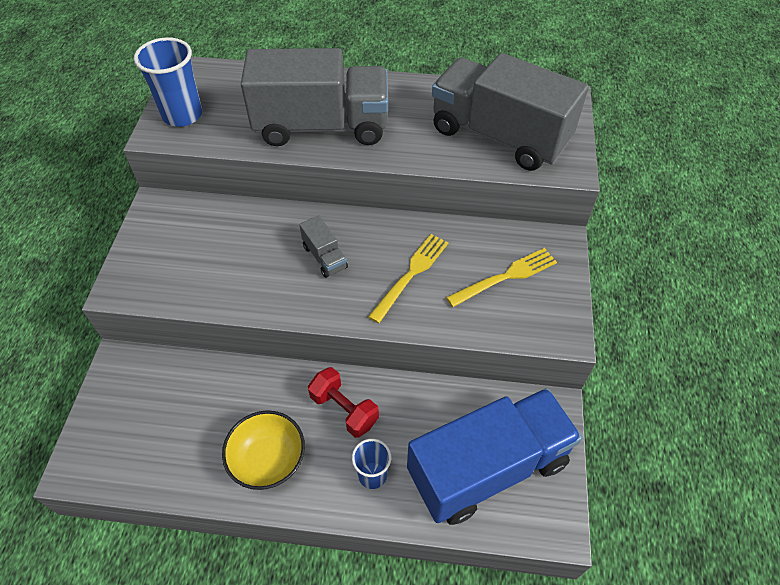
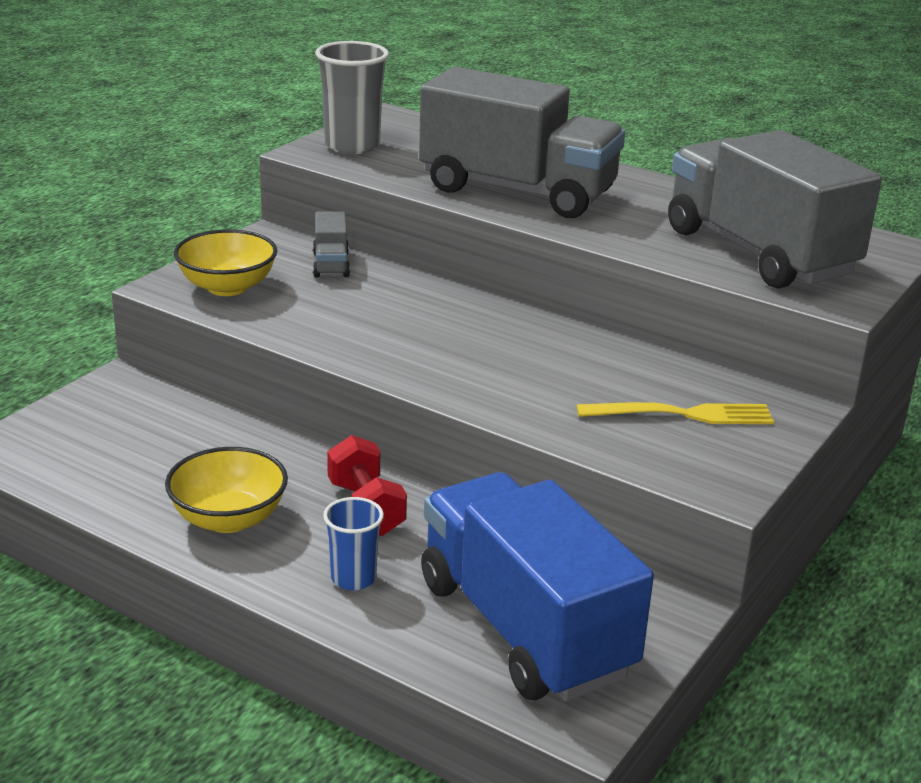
camera: 25 degrees right, 25 degrees down
(161, 271) = (227, 287): none -> yellow bowl
(182, 115) = (352, 146): blue cup -> grey cup
(325, 257) = (441, 330): grey truck -> grey truck (331, 264)
(411, 274) = (546, 375): yellow fork -> none
(487, 467) = (524, 628): blue truck -> blue truck turned 120 degrees counterclockwise

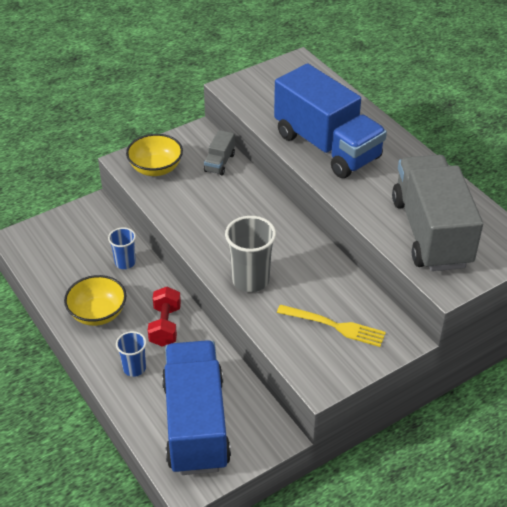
camera: 25 degrees right, 15 degrees up
(230, 441) = (125, 262): none -> blue cup
(352, 146) = (259, 86): grey cup -> grey cup (250, 280)
(517, 191) = (327, 146): grey truck -> blue truck

